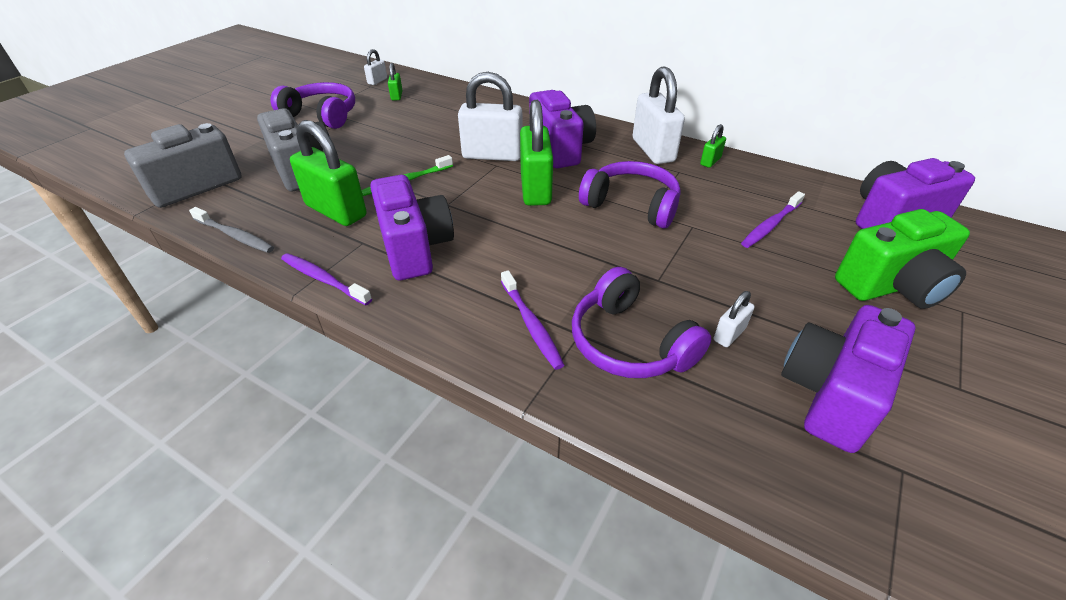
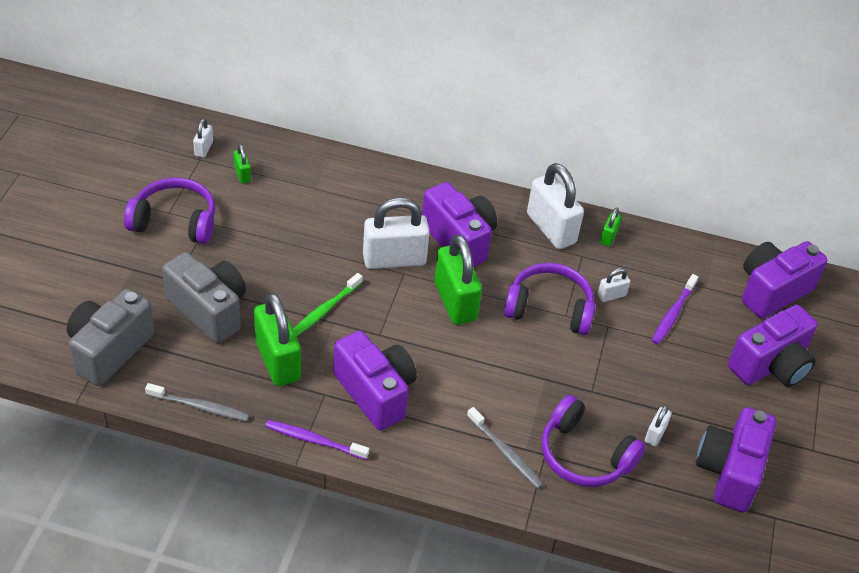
camera: 20 degrees left, 5 degrees up
(336, 211) = (277, 360): green padlock -> green padlock turned 45 degrees clockwise
(531, 324) = (505, 453): purple toothbrush -> grey toothbrush
(703, 203) = (611, 295): none -> white padlock
(892, 286) = (770, 366): green camera -> purple camera

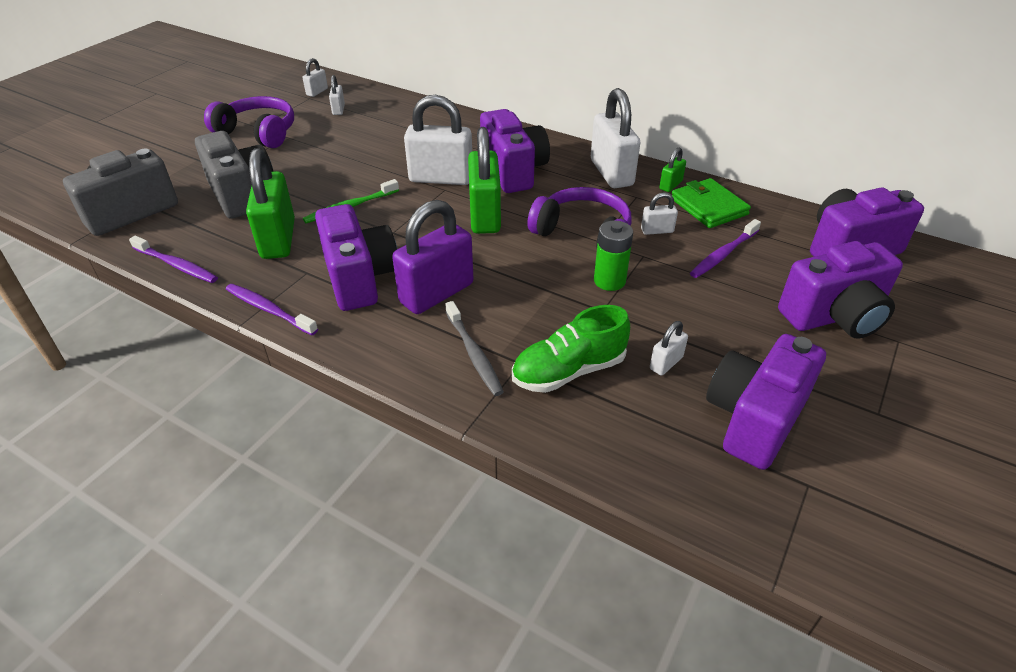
camera: 20 degrees right, 5 degrees down
(200, 407) = (176, 265): grey toothbrush -> purple toothbrush
(242, 174) = (338, 110): green padlock -> white padlock
(449, 397) = (436, 293): none -> purple padlock
(584, 455) = (569, 371): purple headphones -> green shoe
(588, 359) = (609, 281): none -> green battery
(648, 259) = (708, 206): none -> green wallet

